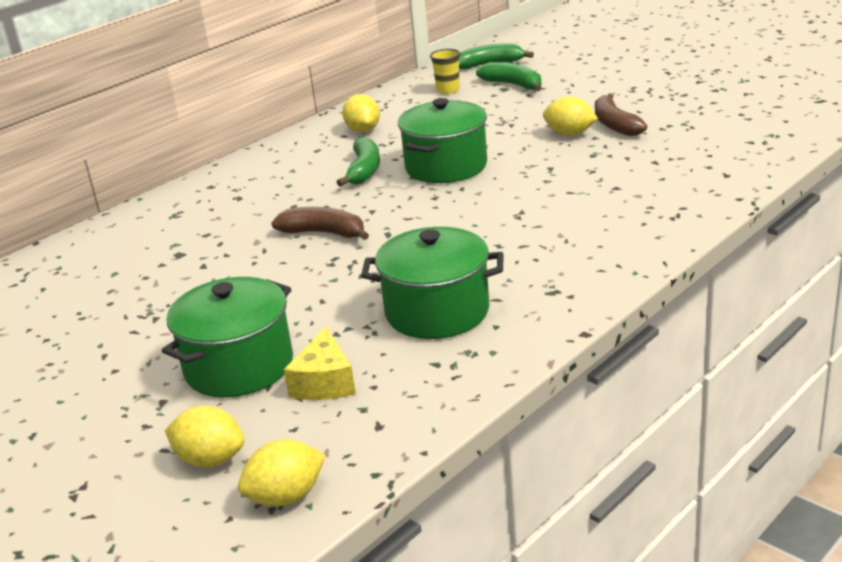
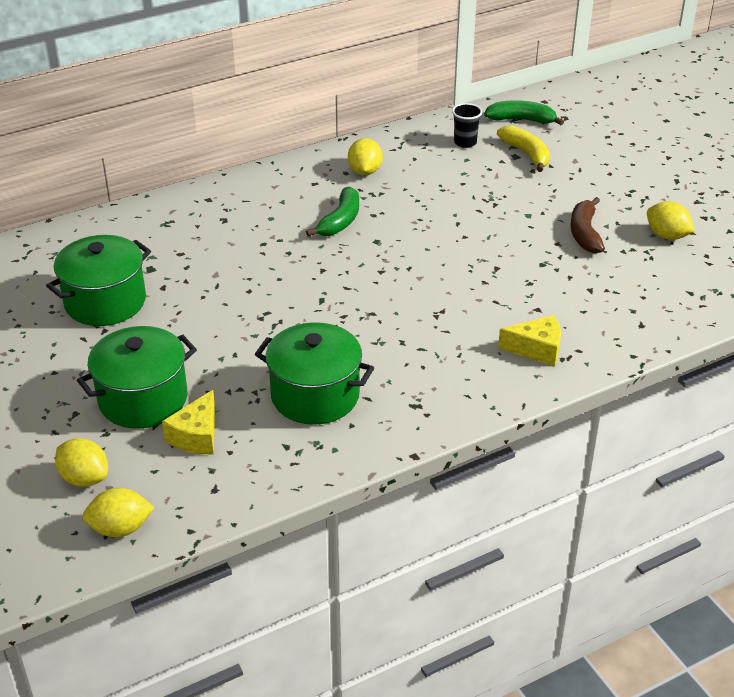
camera: 15 degrees right, 10 degrees up
(324, 233) = (272, 282): brown banana -> none
(446, 166) = (410, 238): green pot -> green pot (105, 302)
(448, 90) = (465, 142): yellow cup -> black cup
(513, 85) = (526, 154): green banana -> yellow banana
(569, 134) = (538, 232): yellow lemon -> yellow lemon (667, 235)
(641, 217) = (536, 349): none -> yellow cheese

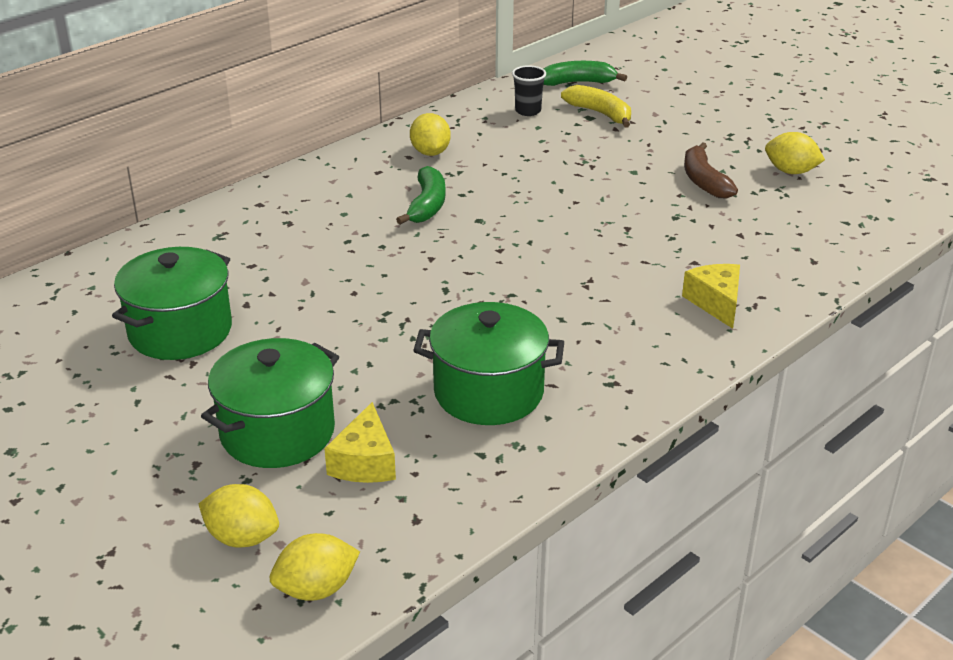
camera: 15 degrees left, 5 degrees down
(536, 349) = (716, 303): yellow cheese -> yellow cheese turned 90 degrees counterclockwise

